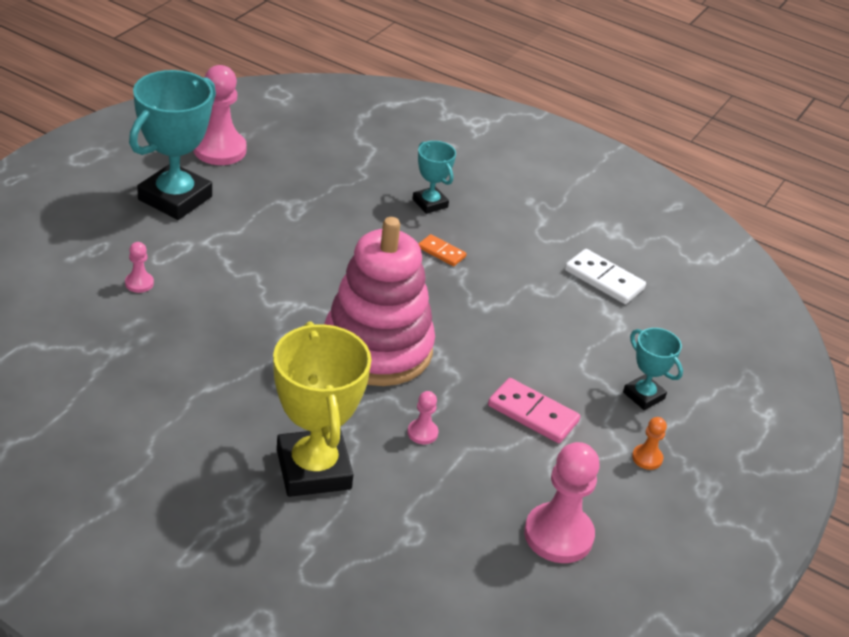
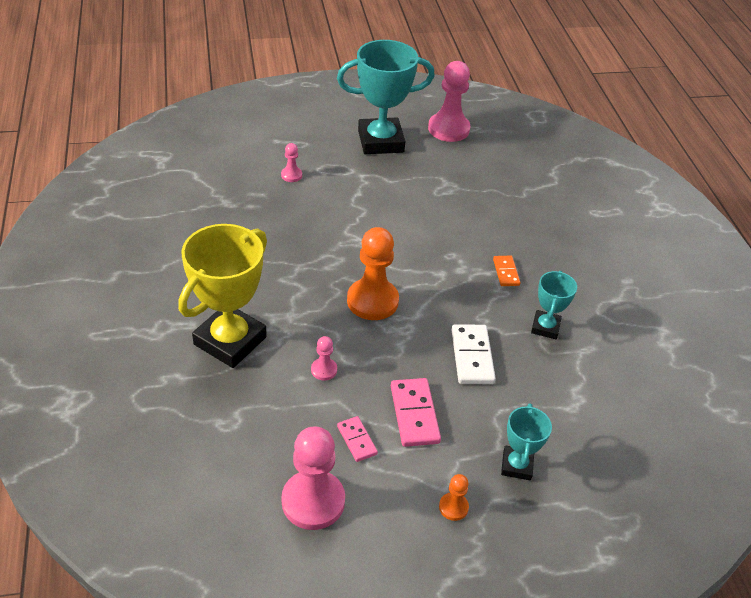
camera: 50 degrees right, 5 degrees up
(377, 348) = (372, 301): pink stacking toy -> orange pawn
(430, 203) = (544, 238): turquoise trophy -> turquoise trophy (545, 327)
(523, 466) = (357, 440): none -> pink domino
(604, 279) = (607, 368): white domino -> white domino (472, 356)

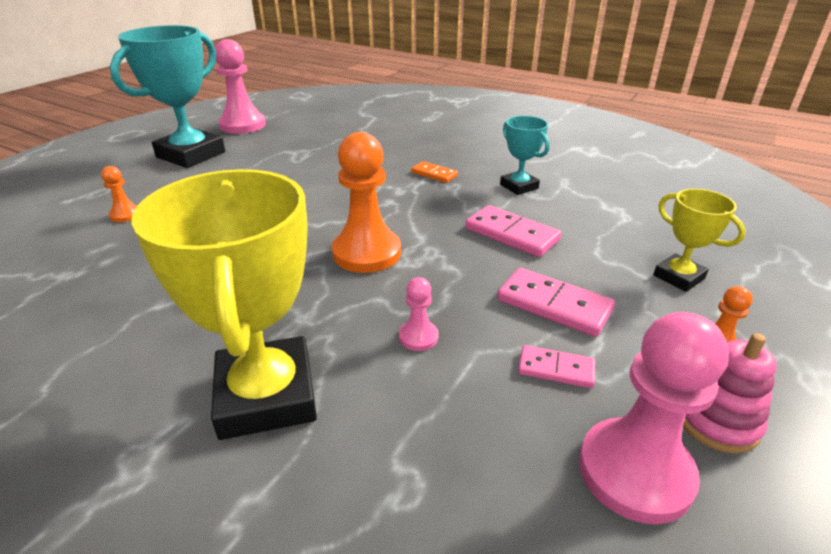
camera: 45 degrees left, 10 degrees down
(291, 175) = (125, 215): pink pawn -> orange pawn
(383, 525) = (716, 421): none -> pink stacking toy
(472, 356) = (512, 234): white domino -> pink domino
(516, 465) = (678, 277): turquoise trophy -> yellow trophy

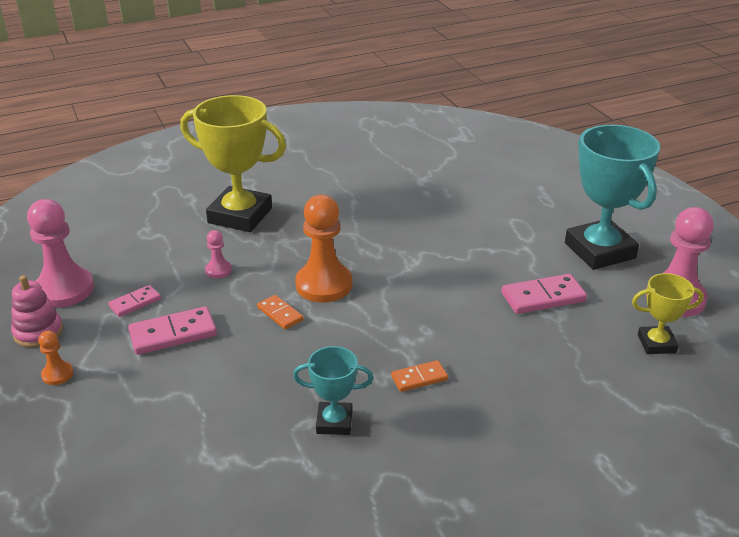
camera: 125 degrees right, 0 degrees up
(125, 215) = (490, 205): orange pawn -> none
(440, 257) = (280, 314): none -> orange domino
(512, 234) = (265, 365): pink domino -> pink domino (543, 297)
(678, 277) = (112, 415): yellow trophy -> yellow trophy (656, 344)

